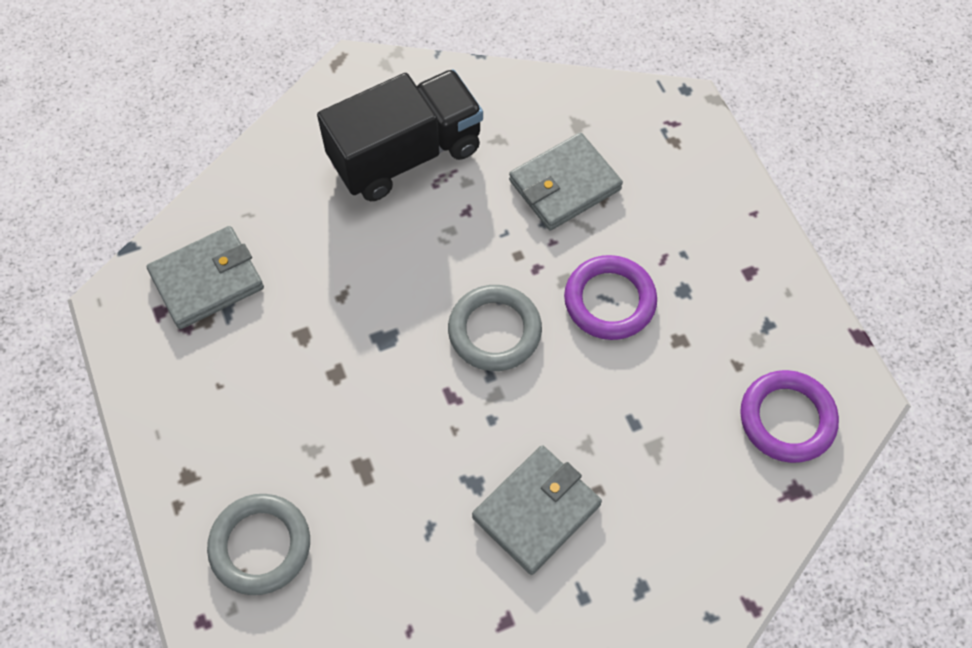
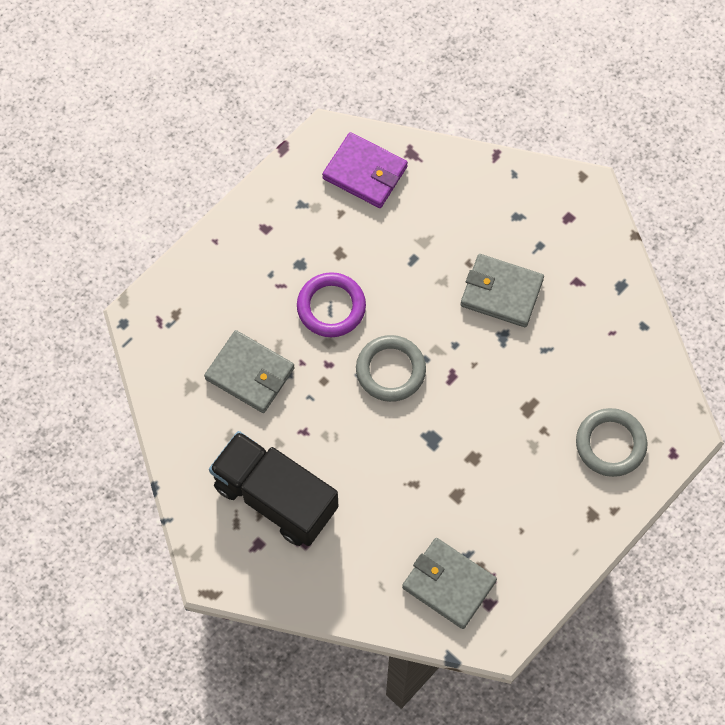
camera: 115 degrees left, 5 degrees up
(787, 419) = (365, 172): purple ring -> purple wallet

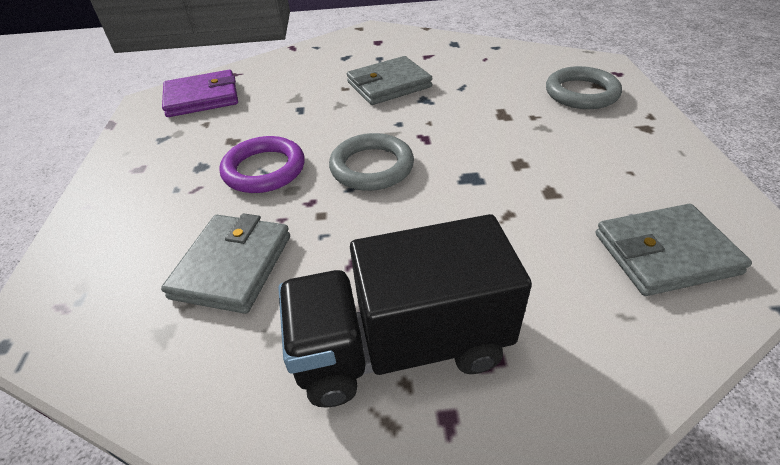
camera: 45 degrees left, 25 degrees down
(250, 373) = (232, 266): grey wallet -> grey wallet turned 60 degrees counterclockwise

